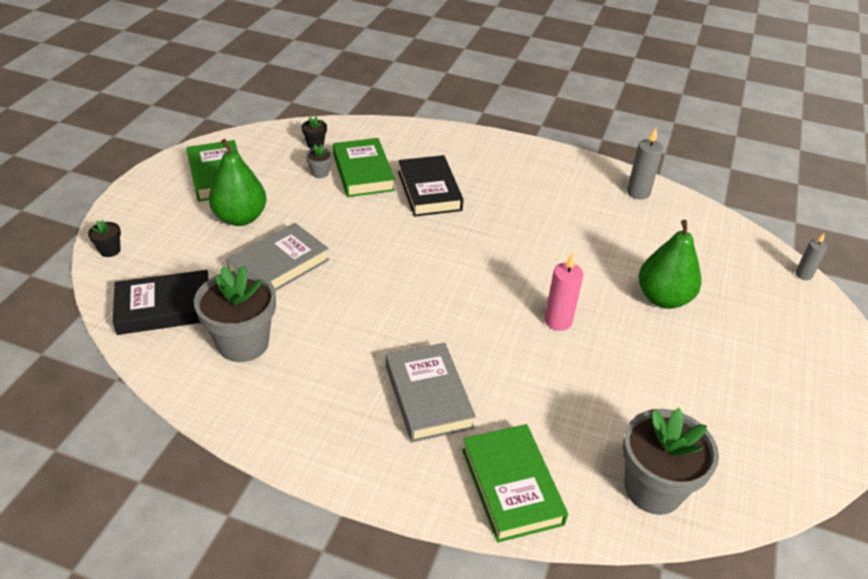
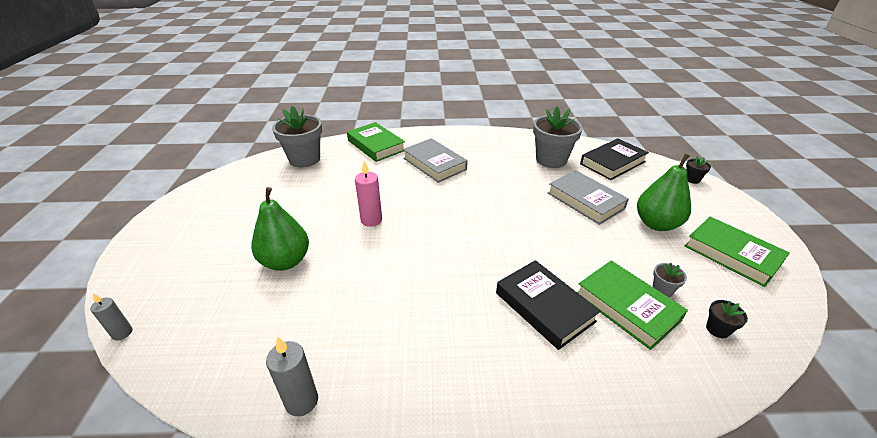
camera: 160 degrees right, 5 degrees down
(278, 265) = (585, 200): grey book -> grey book turned 60 degrees counterclockwise

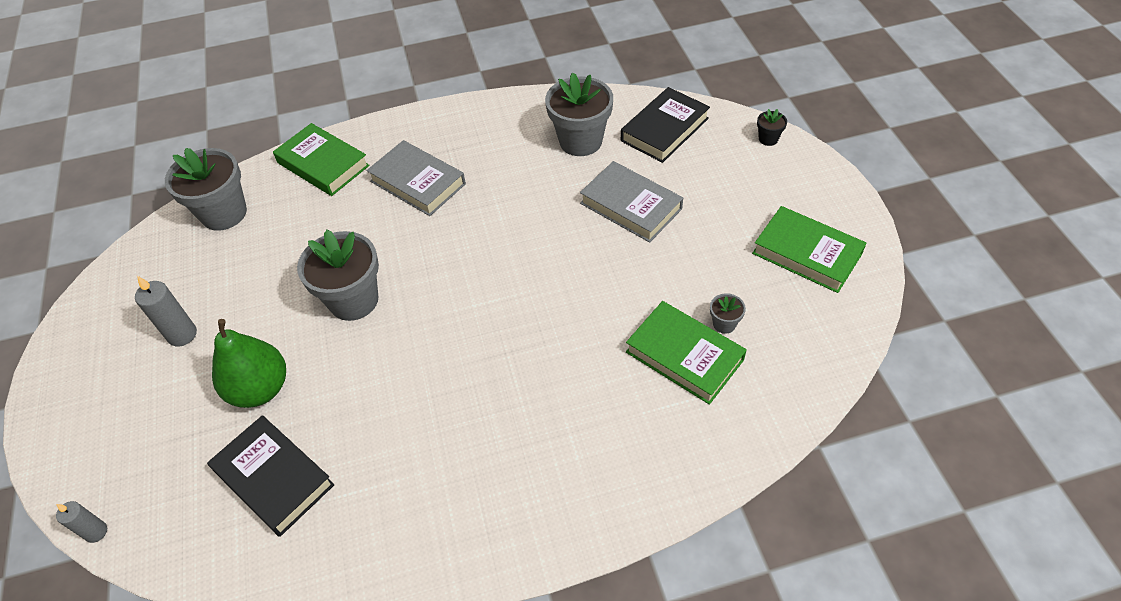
camera: 10 degrees left, 15 degrees up
(302, 401) = (343, 555): grey candle -> grey candle (182, 334)
(371, 220) = (353, 300): pink candle -> grey flower pot
(544, 307) = (591, 378): black book -> black book (274, 478)
(656, 224) = (720, 226): green pear -> none
(717, 329) = (781, 361): black flower pot -> none

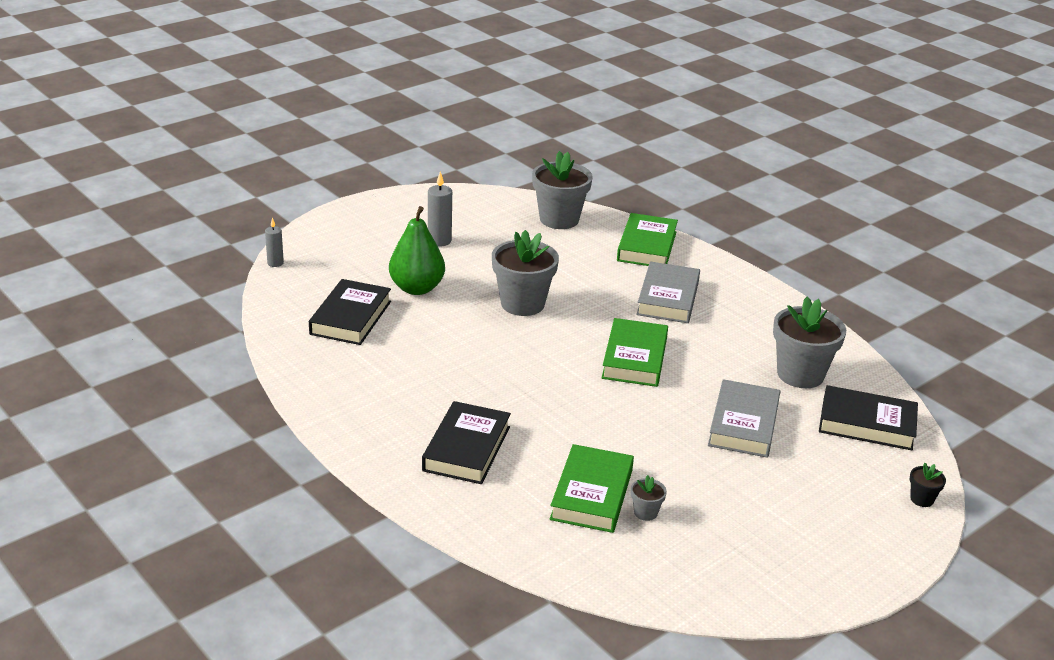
camera: 60 degrees right, 20 degrees down
(572, 439) = (466, 448): none -> black book
(807, 253) = (778, 554): green book -> green book (635, 358)

